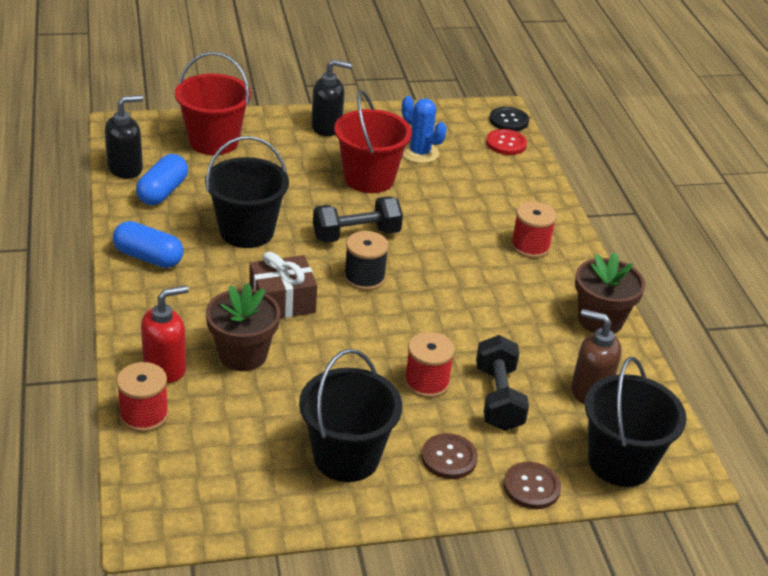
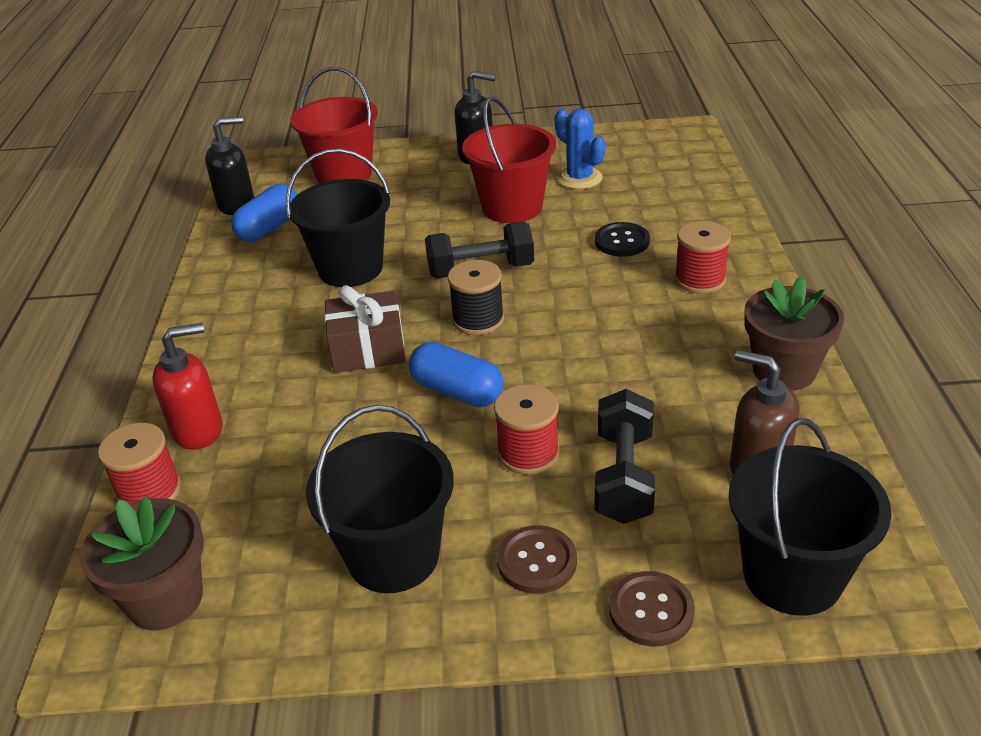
camera: 15 degrees right, 0 degrees up
(148, 257) = (226, 299): blue capsule -> blue capsule (457, 391)
(243, 354) = (299, 414): brown flower pot -> brown flower pot (165, 599)
(506, 143) = (687, 165): red button -> none
(508, 120) = (694, 141): black button -> black button (622, 241)

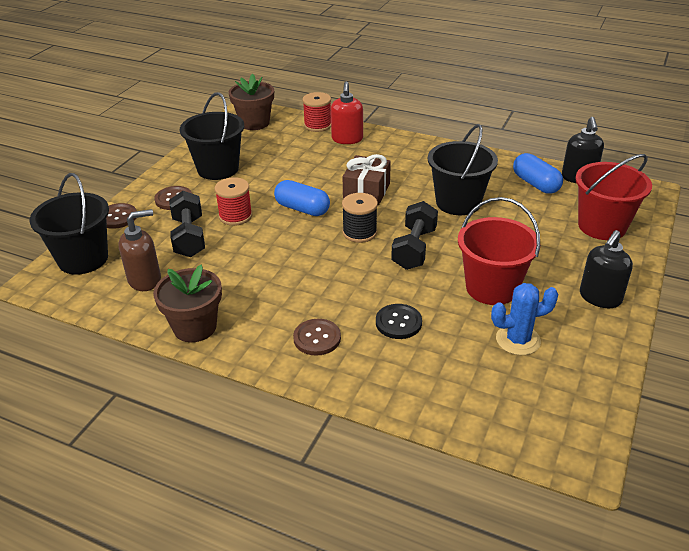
camera: 115 degrees right, 0 degrees up
(457, 391) = (302, 209): blue capsule -> blue capsule turned 60 degrees clockwise
(624, 476) = (189, 237): black dumbbell -> black dumbbell turned 45 degrees clockwise
(699, 279) = (317, 338): red spool -> brown button

